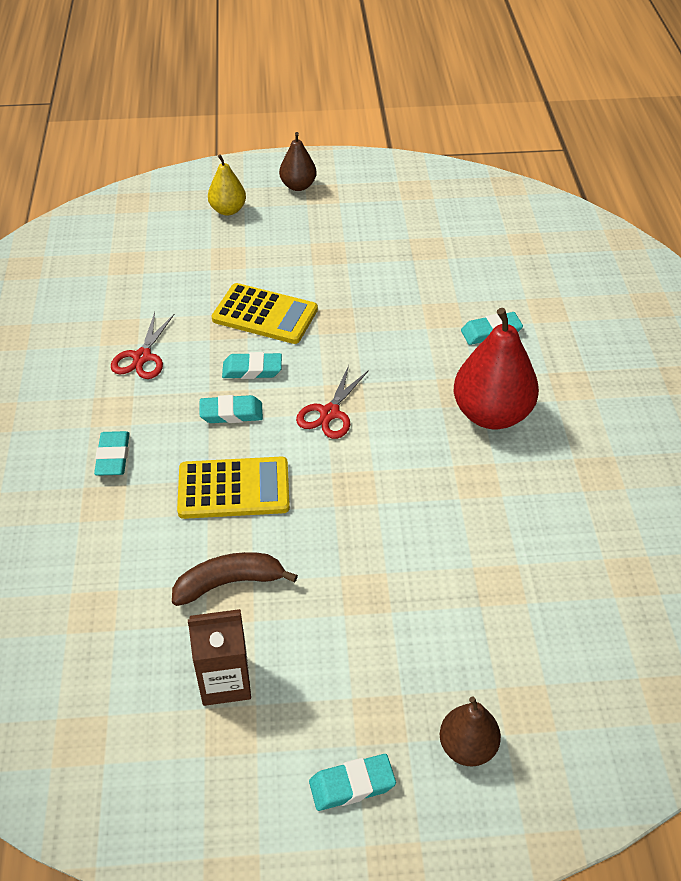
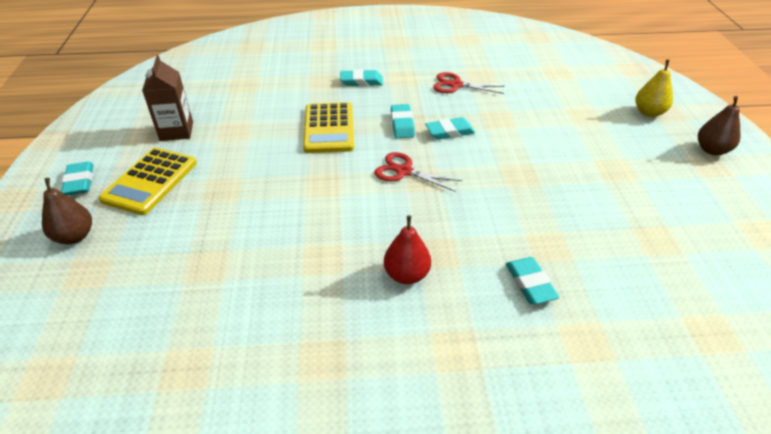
camera: 90 degrees right, 5 degrees down
(229, 583) = (249, 130): brown banana -> none
(252, 369) = (449, 132): turquoise eraser -> turquoise eraser turned 75 degrees clockwise
(265, 315) = (516, 136): yellow calculator -> yellow calculator (150, 181)
(491, 414) = (406, 275): red pear -> red pear, size x0.56

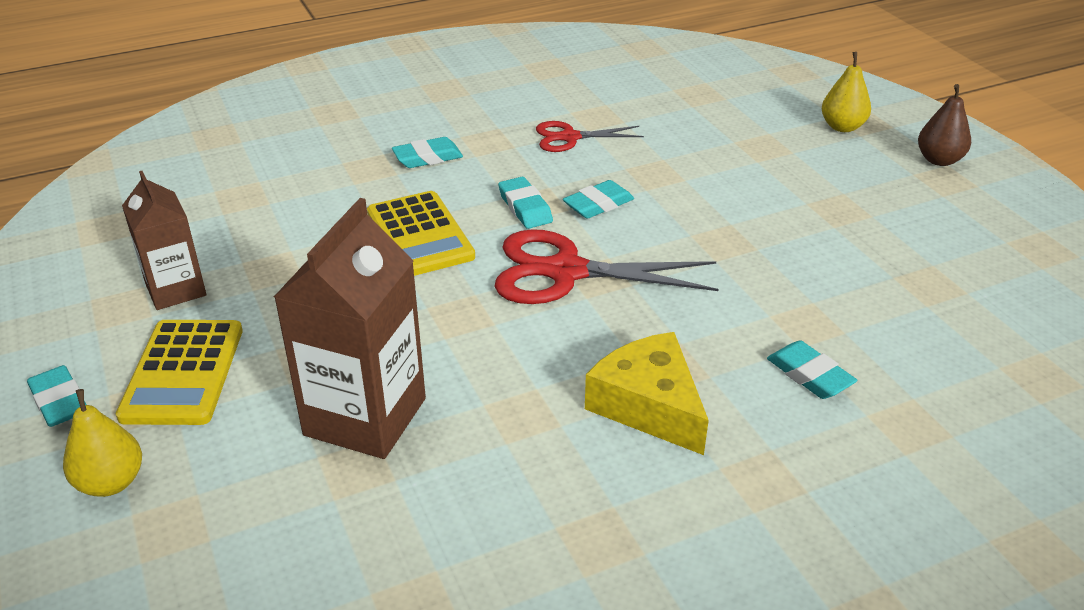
camera: 20 degrees left, 5 degrees down
(75, 236) = (111, 482): brown pear -> yellow pear
(231, 234) = (365, 417): none -> brown carton
(404, 171) = (565, 272): red scissors -> red scissors, size x1.73
(406, 275) = (648, 405): red pear -> yellow cheese

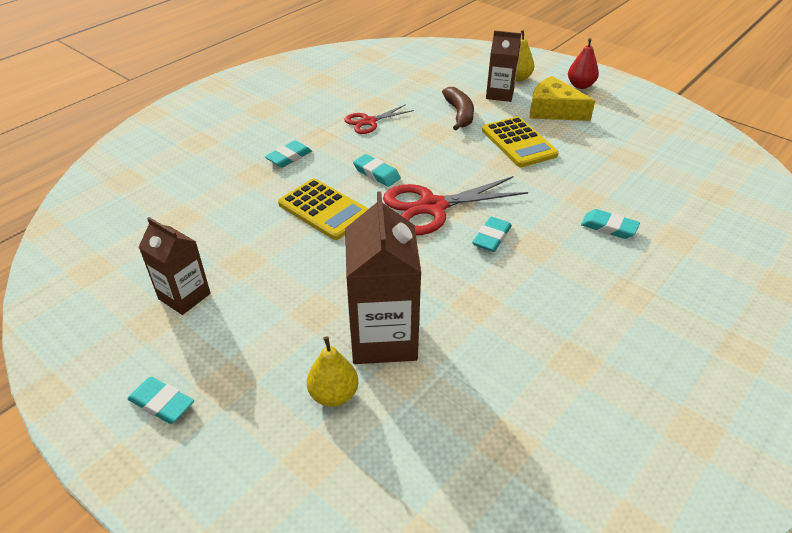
camera: 25 degrees left, 5 degrees up
(111, 482) = (248, 444): yellow pear -> yellow pear (334, 394)
(183, 373) = (237, 352): yellow calculator -> yellow calculator (518, 143)
(598, 204) = (419, 160): turquoise eraser -> turquoise eraser (491, 237)
(648, 405) = (540, 273): yellow cheese -> yellow cheese (553, 110)
(708, 157) = (459, 114): none -> brown banana
(794, 143) = (499, 94): none -> brown carton
(939, 160) = (580, 85): brown pear -> red pear

